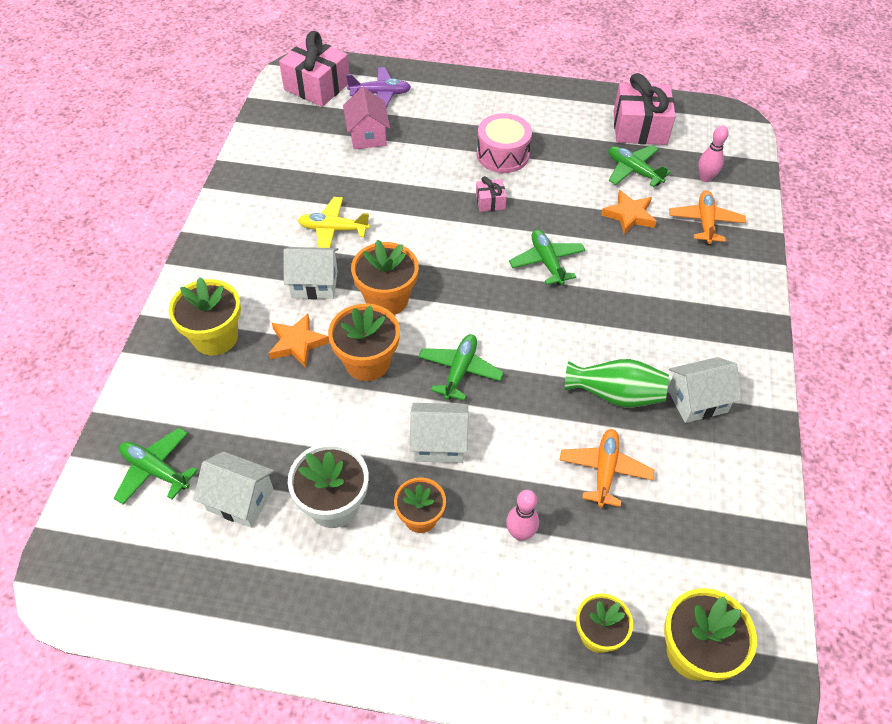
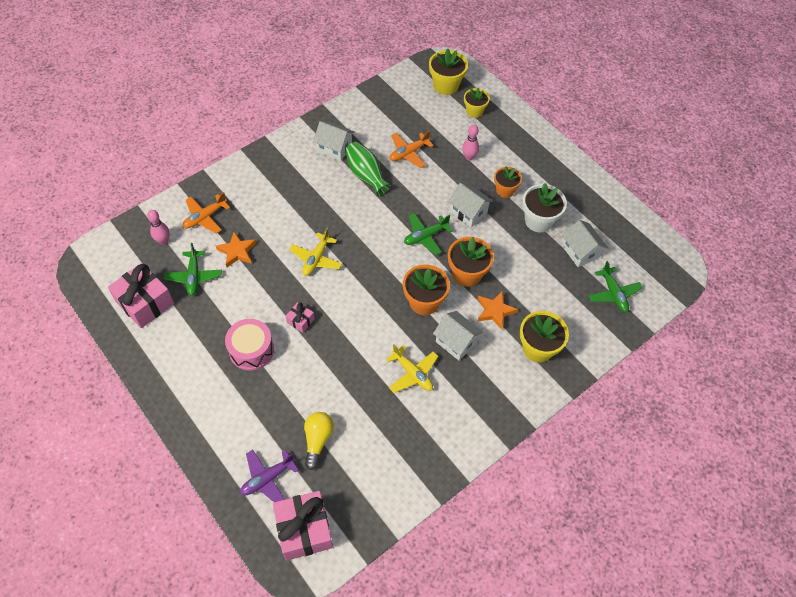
camera: 140 degrees left, 5 degrees up
(367, 135) = (317, 440): pink house -> yellow light bulb
(380, 94) = (267, 478): purple plane -> purple plane turned 75 degrees counterclockwise
(547, 262) = (316, 259): green plane -> yellow plane

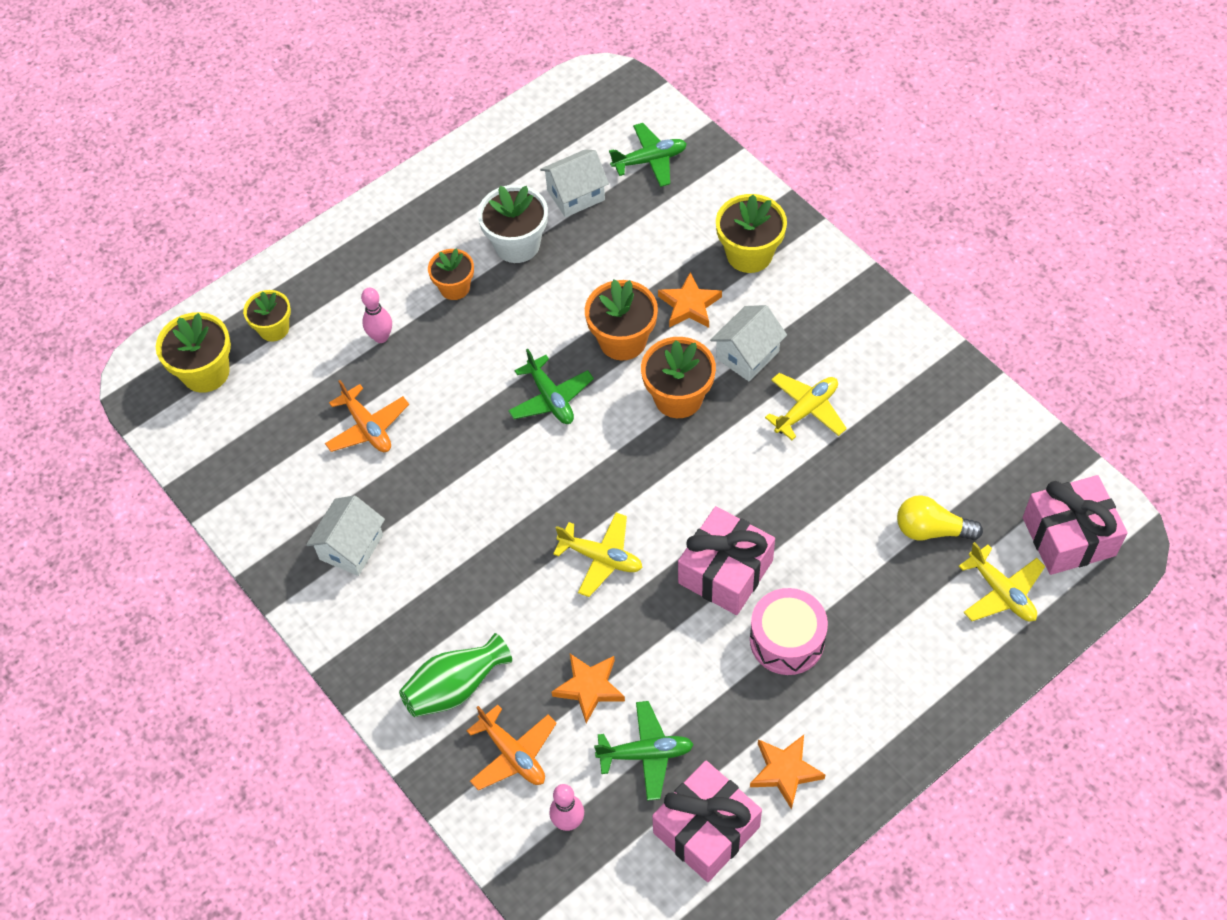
camera: 85 degrees left, 0 degrees up
(170, 343) = (785, 771): none -> orange star
(267, 478) = (1001, 592): purple plane -> yellow plane
(300, 320) = (725, 572): pink gift -> pink gift, size x2.10
(366, 175) = (417, 492): green vase -> green vase (455, 687)
(468, 212) = (500, 338): white house -> none

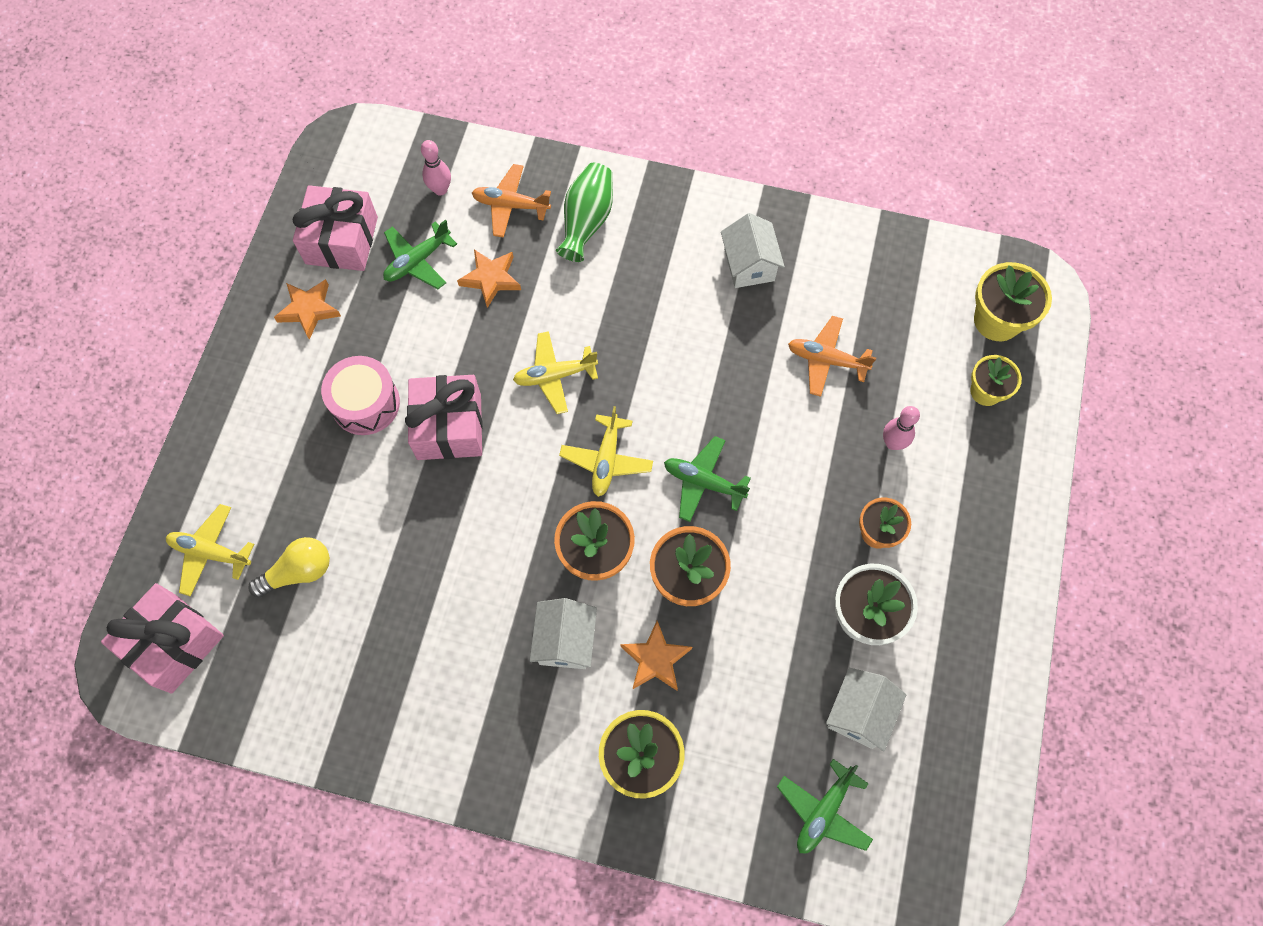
camera: 140 degrees right, 10 degrees up
(806, 410) = (475, 618): yellow plane -> yellow plane (606, 460)

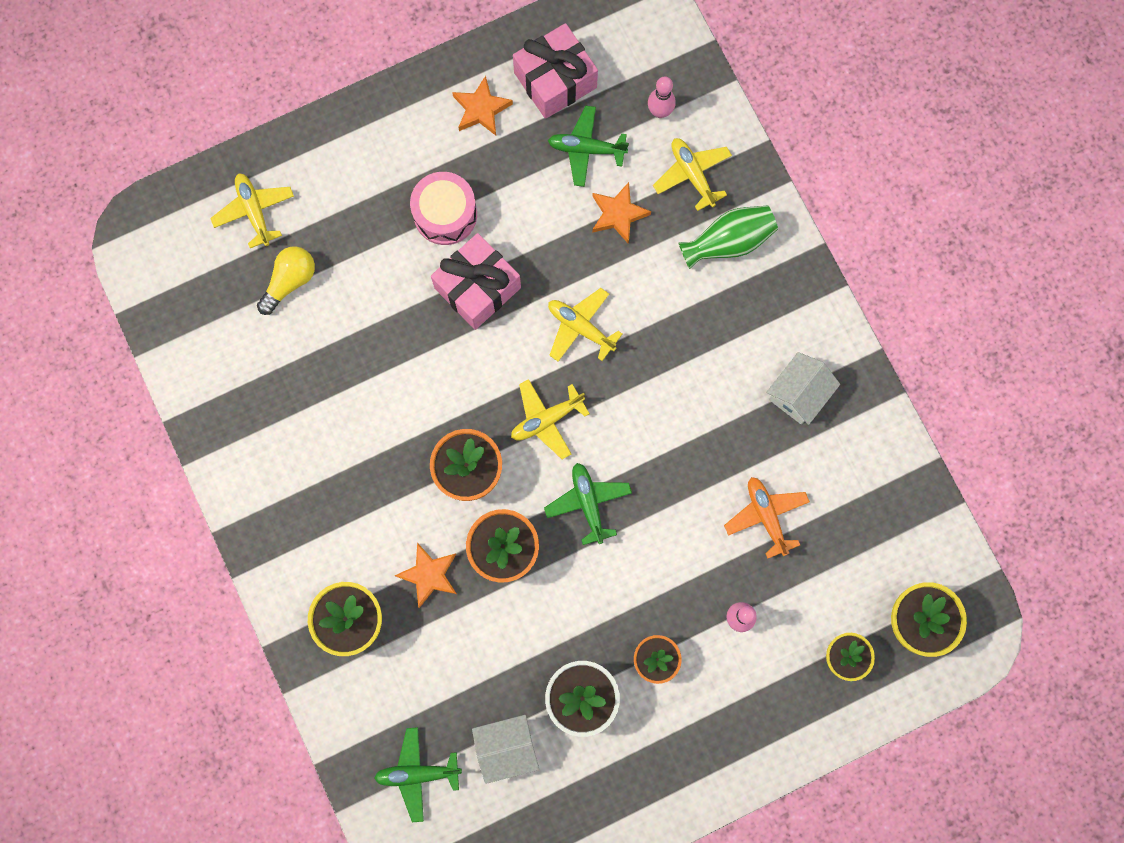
camera: 50 degrees right, 10 degrees up
(174, 643) = (177, 246): pink gift -> none
(299, 572) = (290, 281): yellow light bulb -> yellow light bulb turned 75 degrees counterclockwise
(511, 205) = (692, 175): orange plane -> yellow plane
(565, 641) = (391, 502): white house -> none

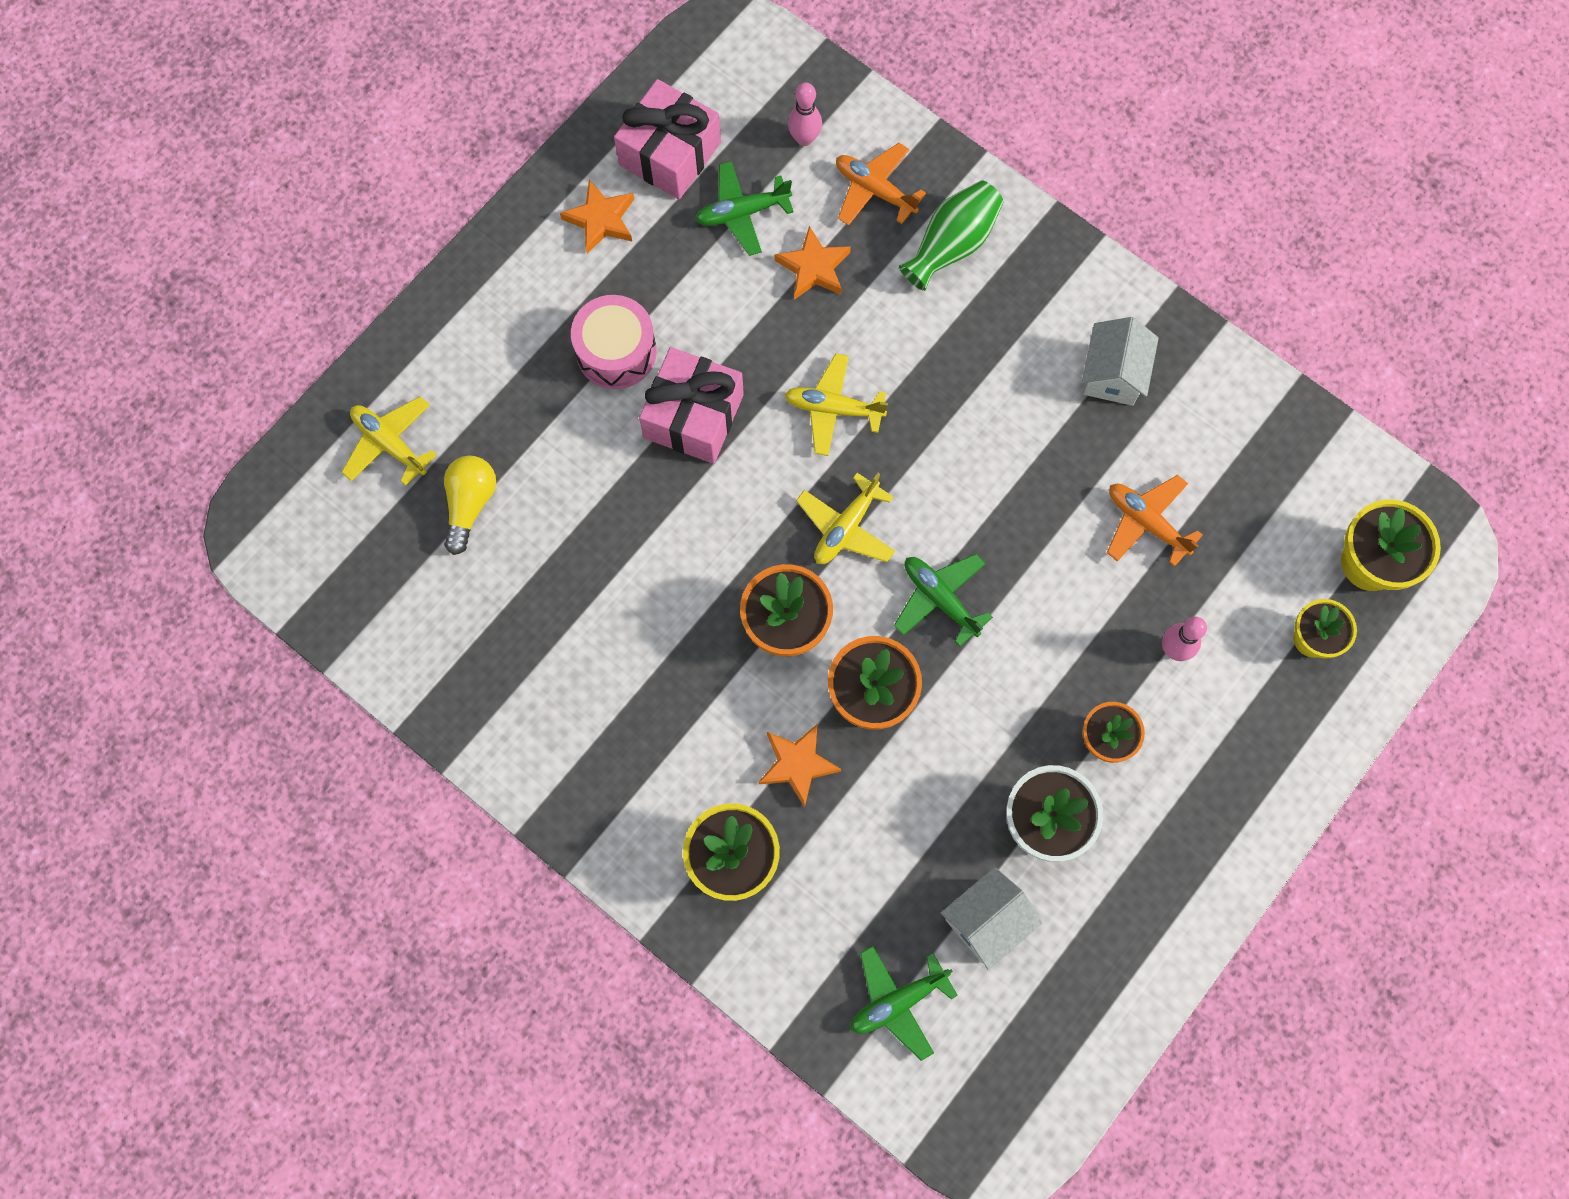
camera: 25 degrees left, 5 degrees down
(692, 175) = (875, 190): yellow plane -> orange plane

